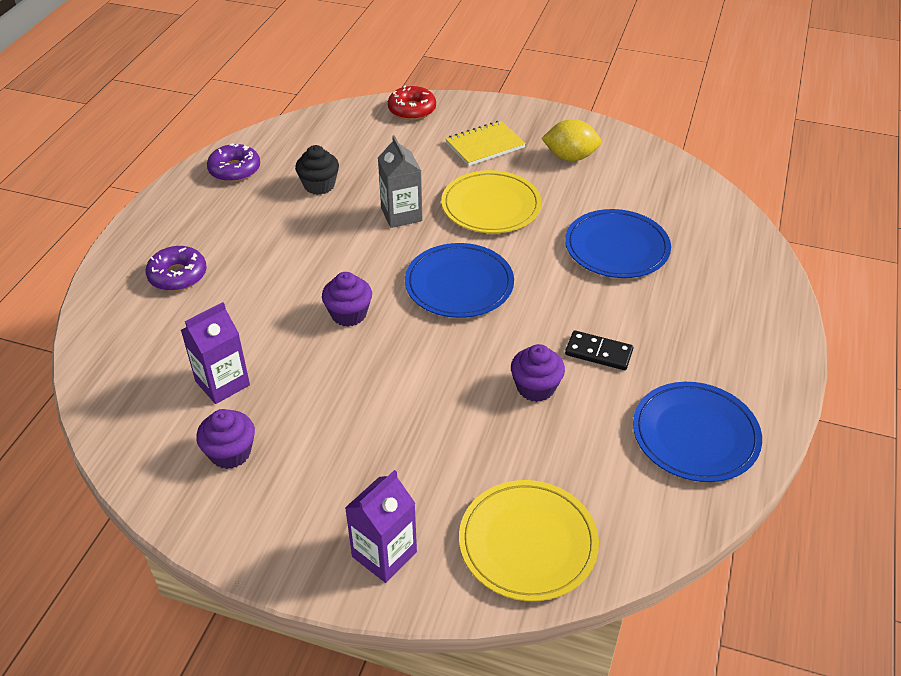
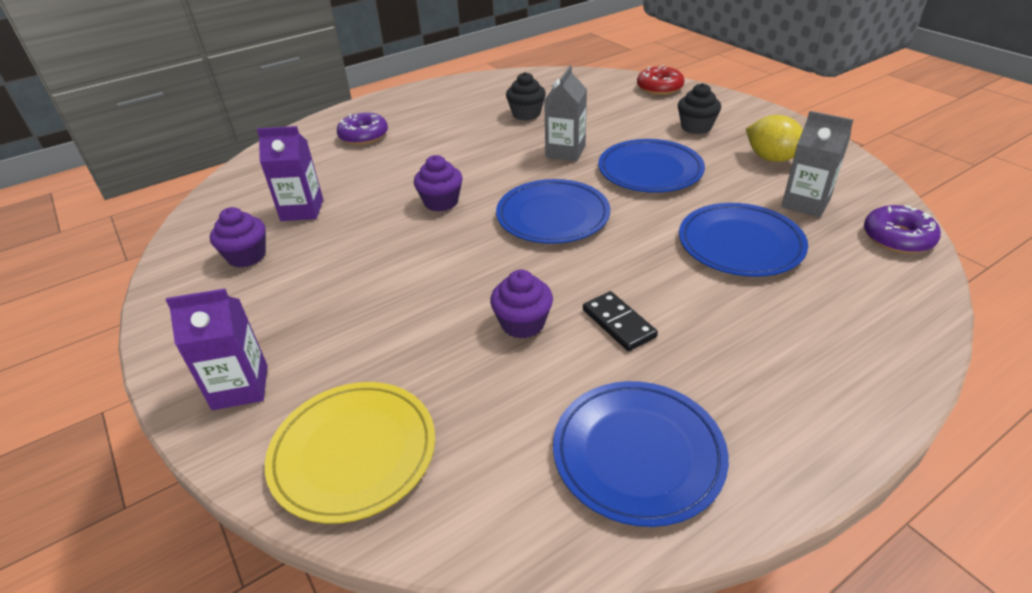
camera: 40 degrees right, 5 degrees down
(235, 170) = (480, 88): purple donut -> purple donut (897, 238)
(485, 145) = (696, 127): yellow notebook -> black cupcake
(491, 206) = (650, 170): yellow plate -> blue plate
(628, 192) = (805, 203): none -> grey carton

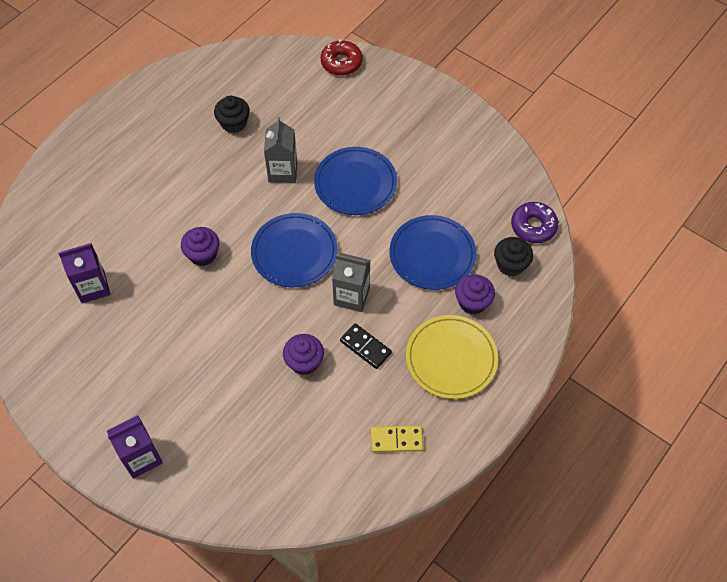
camera: 20 degrees left, 20 degrees up
(247, 256) = (76, 346): purple cupcake -> purple cupcake (472, 302)
(353, 453) = (236, 482): yellow plate -> yellow plate (451, 358)
(364, 136) = (98, 181): purple donut -> none
(638, 454) = (396, 440): blue plate -> yellow domino
(696, 127) = (382, 118): black cupcake -> black cupcake (510, 265)
(771, 158) = (445, 151): yellow lemon -> none
(805, 203) = (472, 201): grey carton -> grey carton (351, 296)

